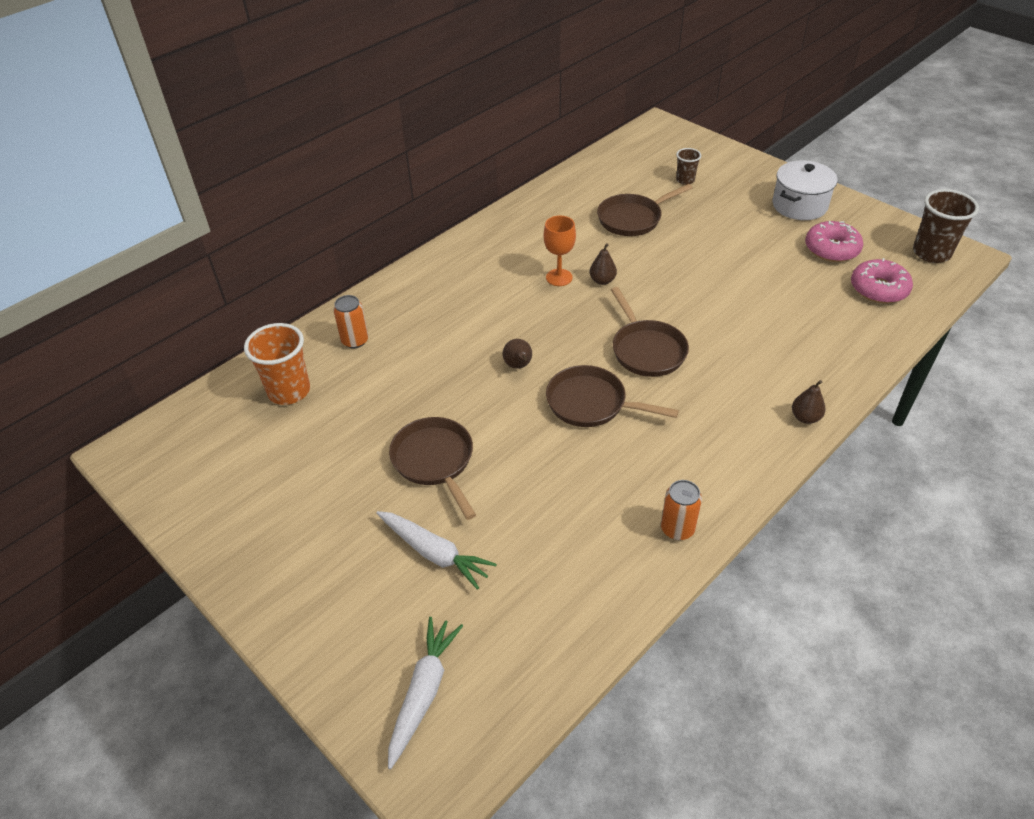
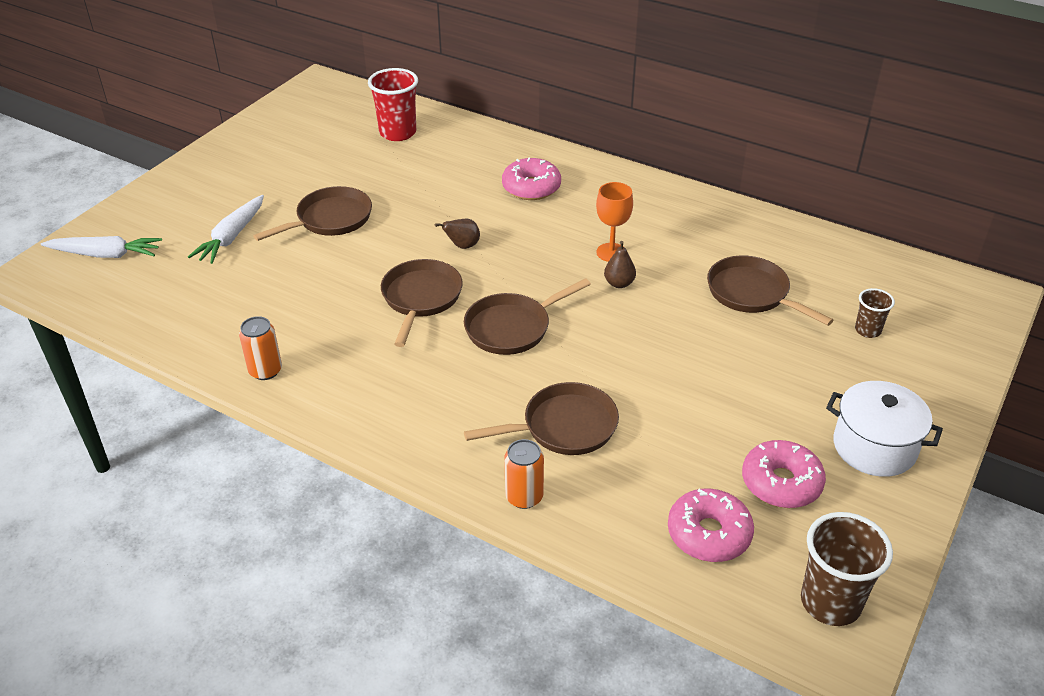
camera: 75 degrees right, 5 degrees down
(289, 391) = (398, 133): orange cup -> red cup
(355, 340) = (470, 150): orange can -> orange can (524, 497)
(441, 308) = (531, 187): none -> pink donut
(771, 339) = (564, 427): none -> brown pan
(805, 417) = (433, 459): brown pear -> none

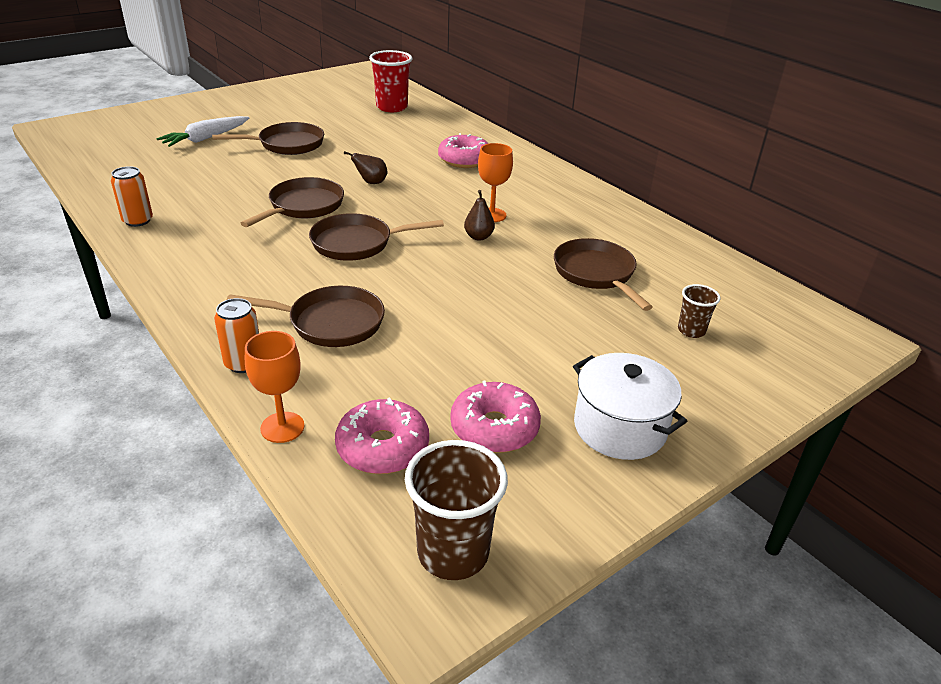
camera: 20 degrees right, 5 degrees down
(106, 254) = (110, 129): white carrot -> none
(613, 546) = (282, 427): none -> orange goblet

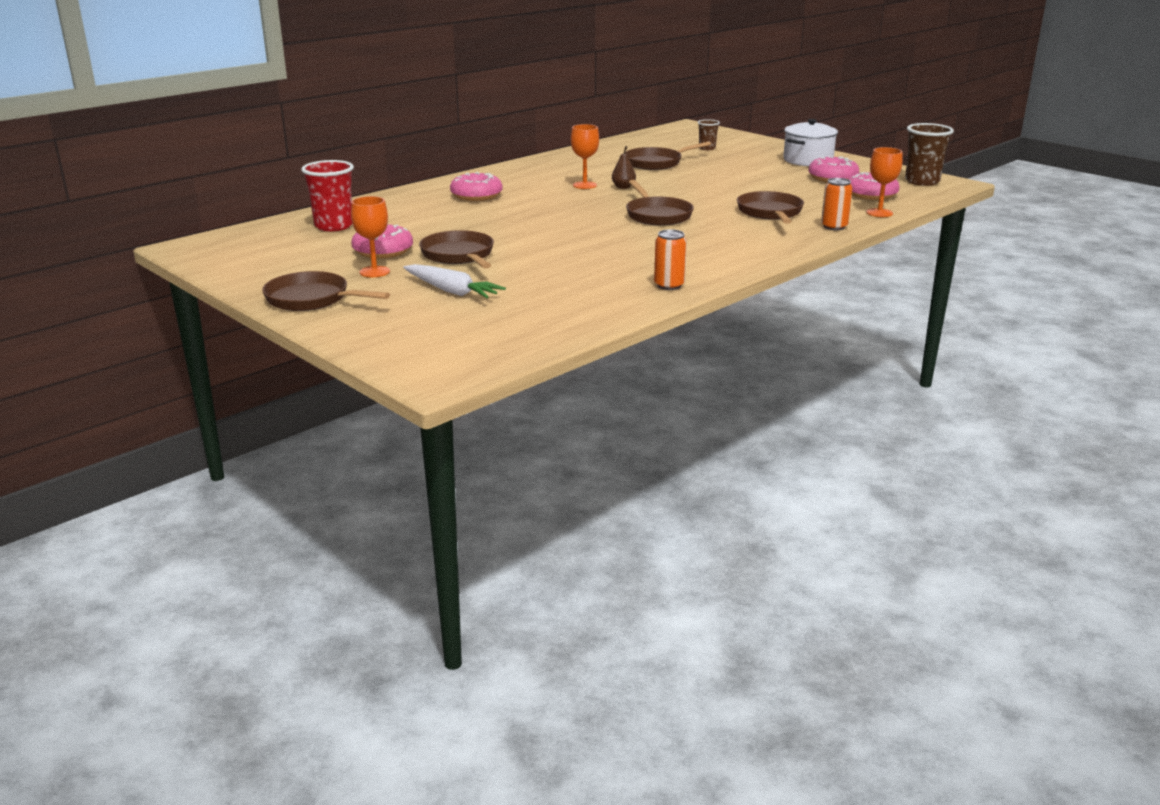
camera: 95 degrees left, 10 degrees down
(270, 117) = (374, 272): none -> orange goblet
(303, 206) = (603, 235): brown pan -> brown pan (312, 299)
(316, 121) = (383, 251): none -> pink donut
(371, 182) = (541, 219): brown pear -> none

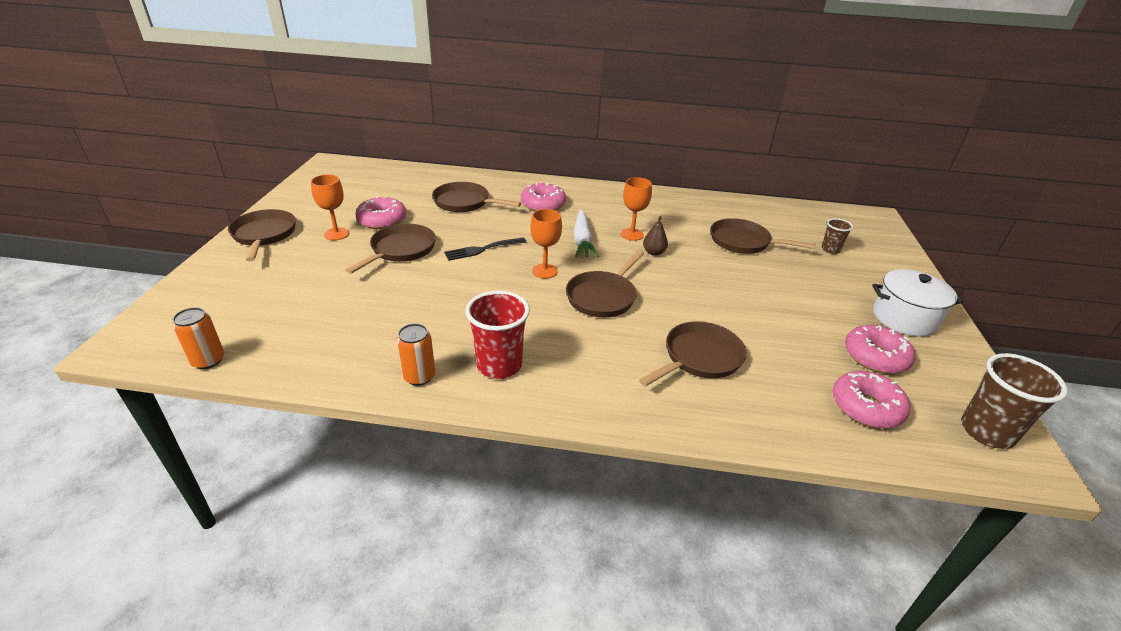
camera: 50 degrees right, 10 degrees up
(334, 226) = (416, 186): red cup -> red cup (499, 365)
(413, 217) = (465, 202): none -> brown pan
(452, 291) = (319, 278): white carrot -> white carrot (582, 240)
(515, 231) = (482, 249): none -> black fork
(834, 227) = (715, 420): orange can -> orange can (208, 360)
(879, 213) = (812, 439): orange goblet -> orange goblet (545, 271)

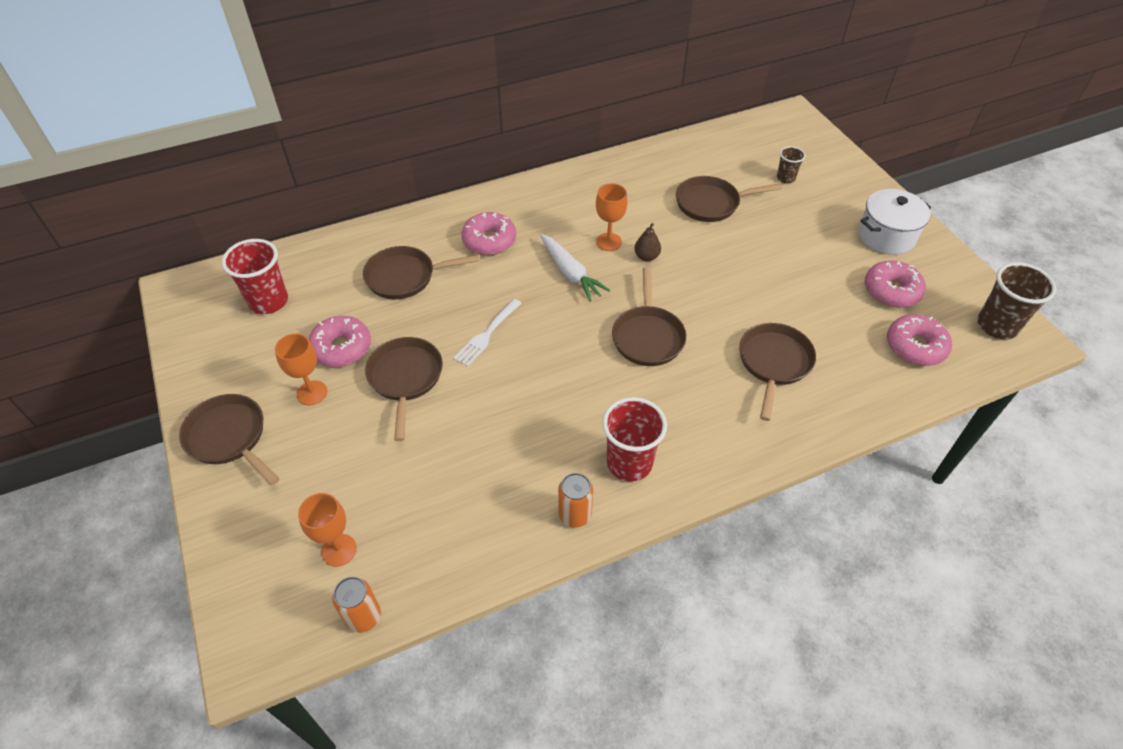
camera: 30 degrees left, 15 degrees up
(369, 185) = (268, 301): none -> red cup
(482, 249) = (486, 335): black fork -> white fork
(545, 271) = (571, 332): orange goblet -> orange goblet (339, 550)

